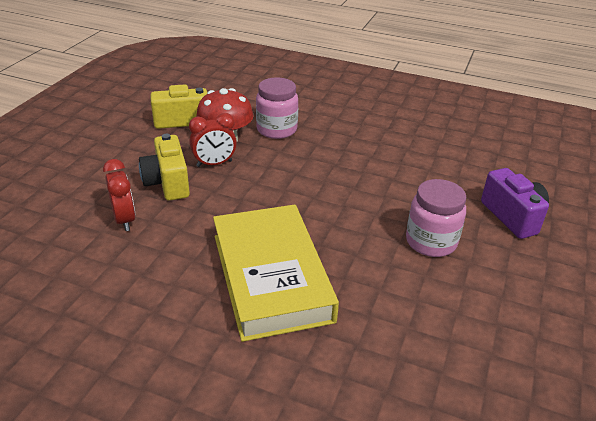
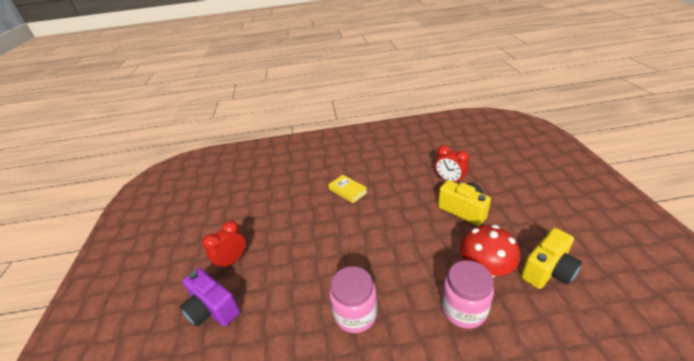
camera: 155 degrees right, 0 degrees up
(214, 164) = (459, 240): red clock -> red clock (232, 260)
(271, 277) = (347, 191): yellow book -> yellow book, size x0.42
(431, 242) = (271, 253): pink jar -> pink jar (355, 314)

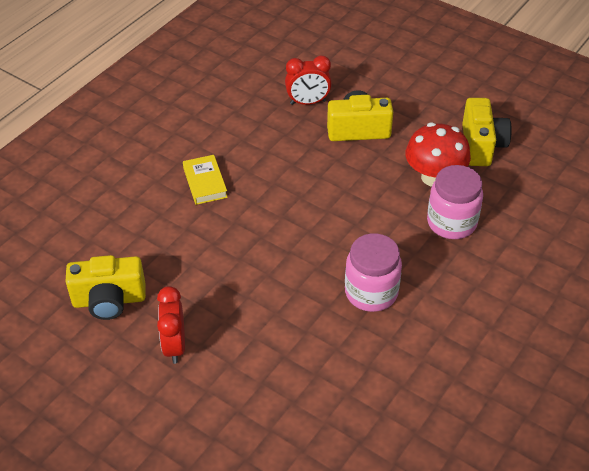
camera: 50 degrees left, 10 degrees up
(212, 309) = (227, 398): purple camera -> none
(240, 218) = (109, 300): none -> yellow camera
(347, 191) = (205, 183): yellow book -> yellow book turned 75 degrees clockwise

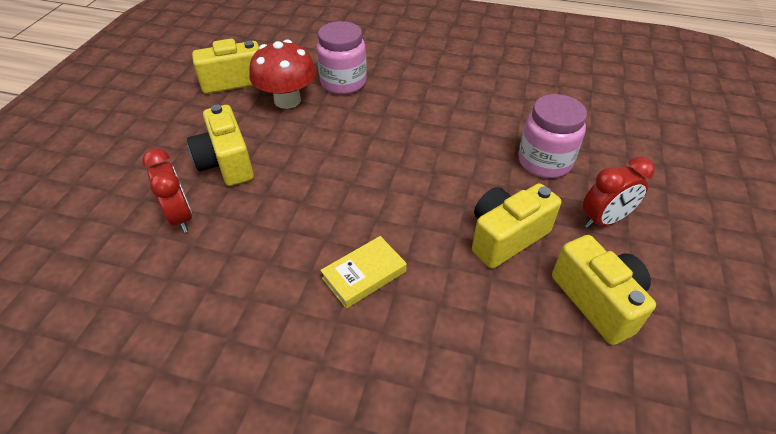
camera: 110 degrees left, 0 degrees up
(194, 272) = (506, 237): none -> yellow camera
(371, 292) = (450, 111): pink jar -> pink jar (544, 162)

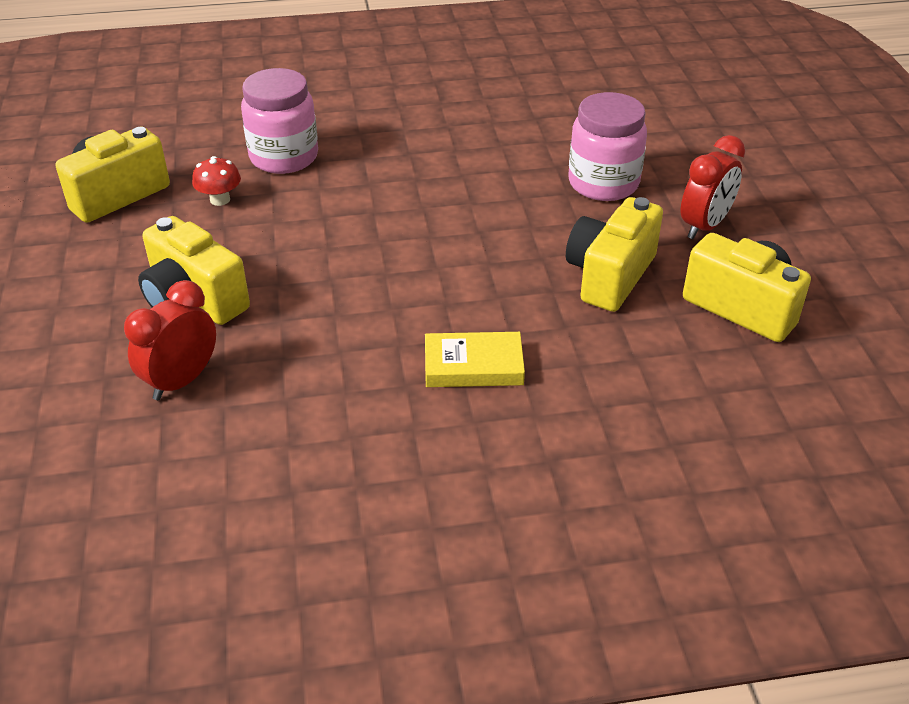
camera: 25 degrees left, 5 degrees down
(180, 217) = (182, 381): red clock -> red clock turned 90 degrees counterclockwise
(287, 100) = (220, 199): red mushroom -> red mushroom, size x0.49
(364, 275) = (473, 366): yellow book -> yellow book turned 60 degrees clockwise

